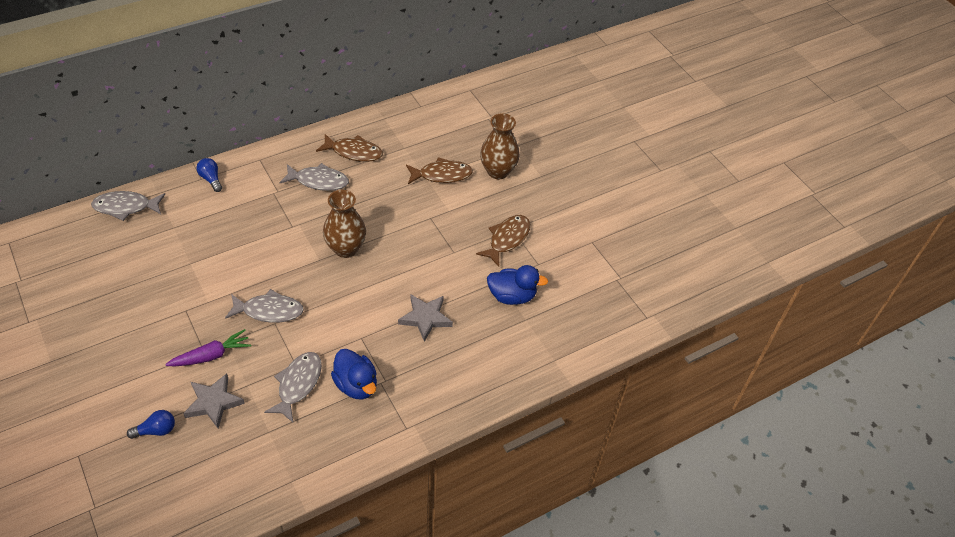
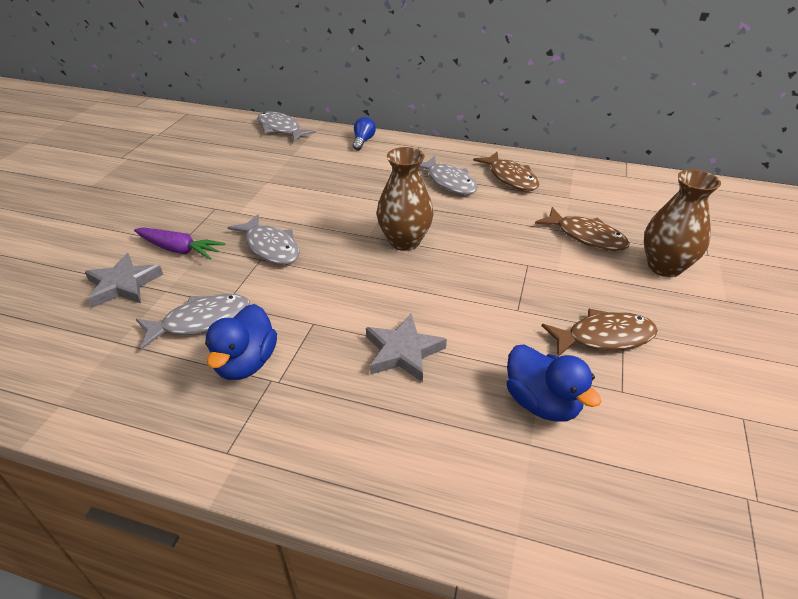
camera: 50 degrees right, 10 degrees down
(156, 430) = (58, 274): blue light bulb -> none

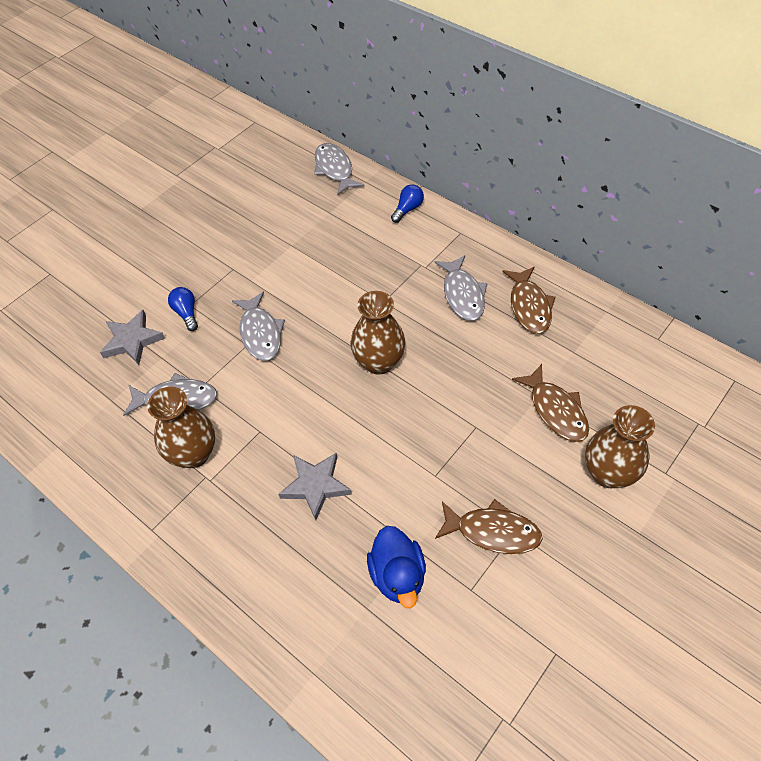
camera: 25 degrees right, 15 degrees up
(179, 250) = (186, 313): purple carrot -> blue light bulb
(246, 363) = (194, 454): blue duck -> brown vase

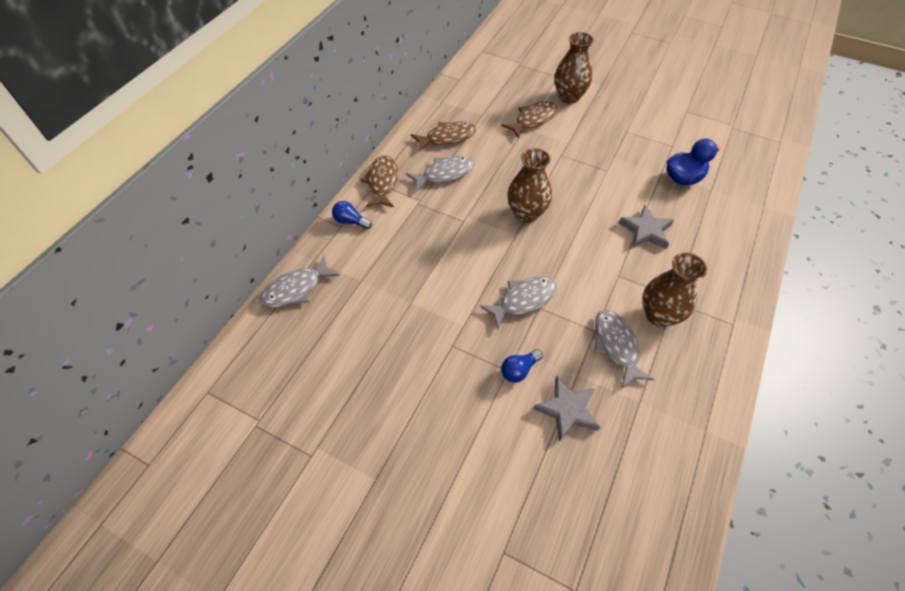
camera: 105 degrees left, 0 degrees up
(492, 532) = (631, 140): brown fish -> brown fish (382, 182)

